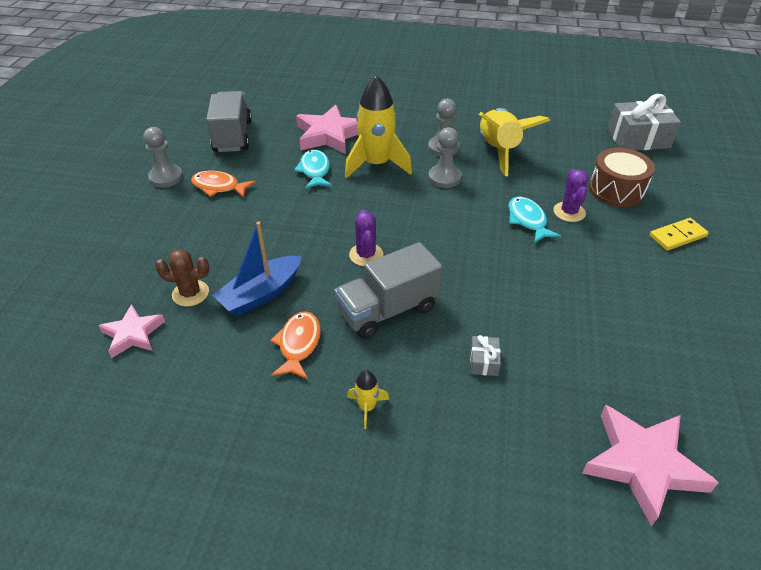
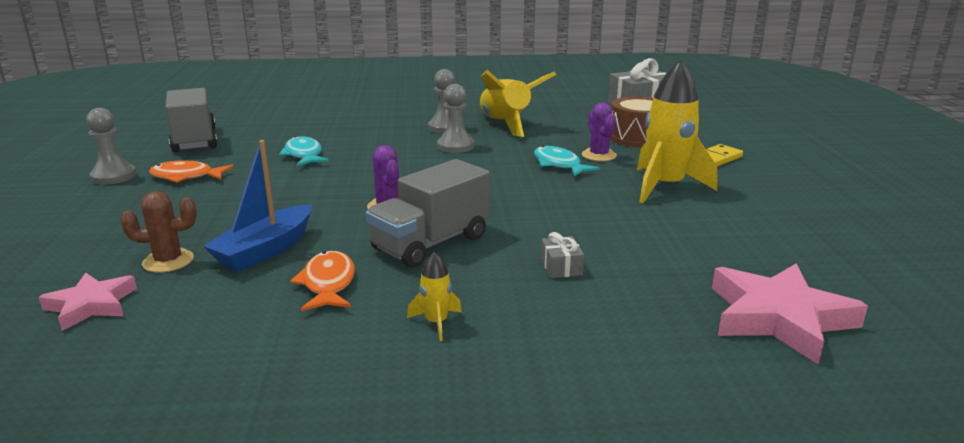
camera: 15 degrees left, 20 degrees down
(329, 135) = (313, 130): pink star -> none
(376, 164) = (375, 144): yellow rocket -> yellow rocket (665, 187)

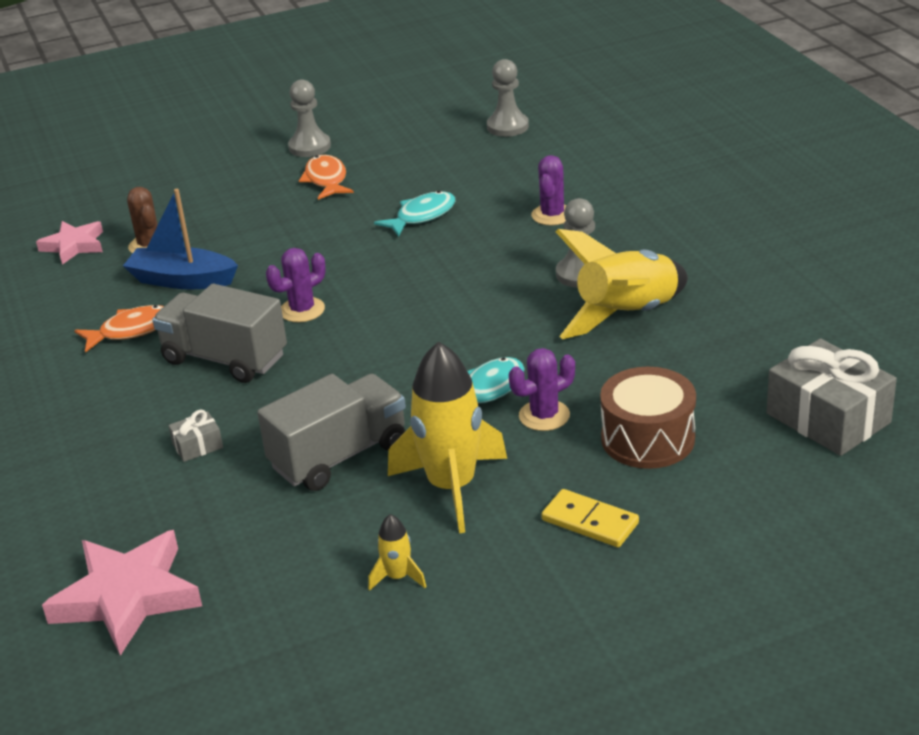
camera: 75 degrees right, 10 degrees up
(194, 140) = (428, 142): grey truck -> grey truck (339, 456)
(362, 124) = (552, 215): none -> purple cactus
(436, 323) = (79, 401): yellow rocket -> yellow rocket (398, 577)
(455, 146) = (511, 300): grey pawn -> grey pawn (507, 127)

